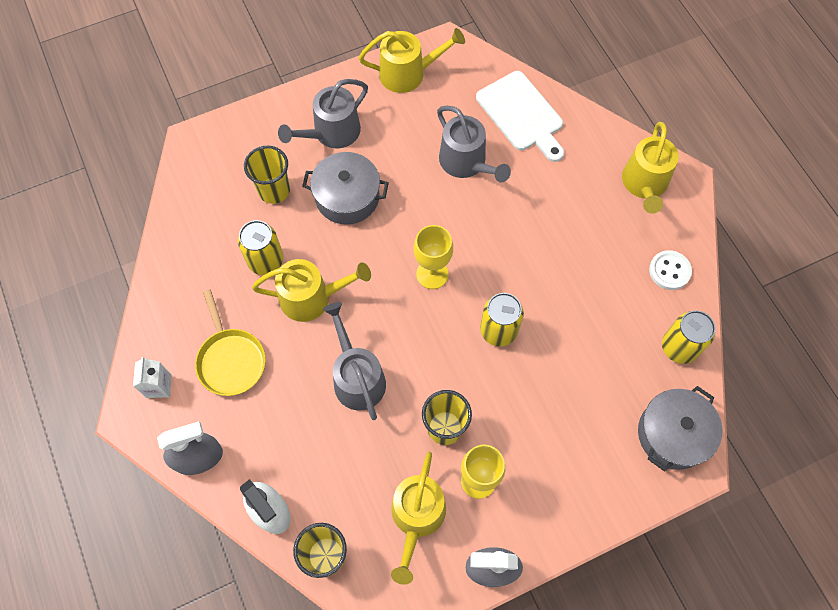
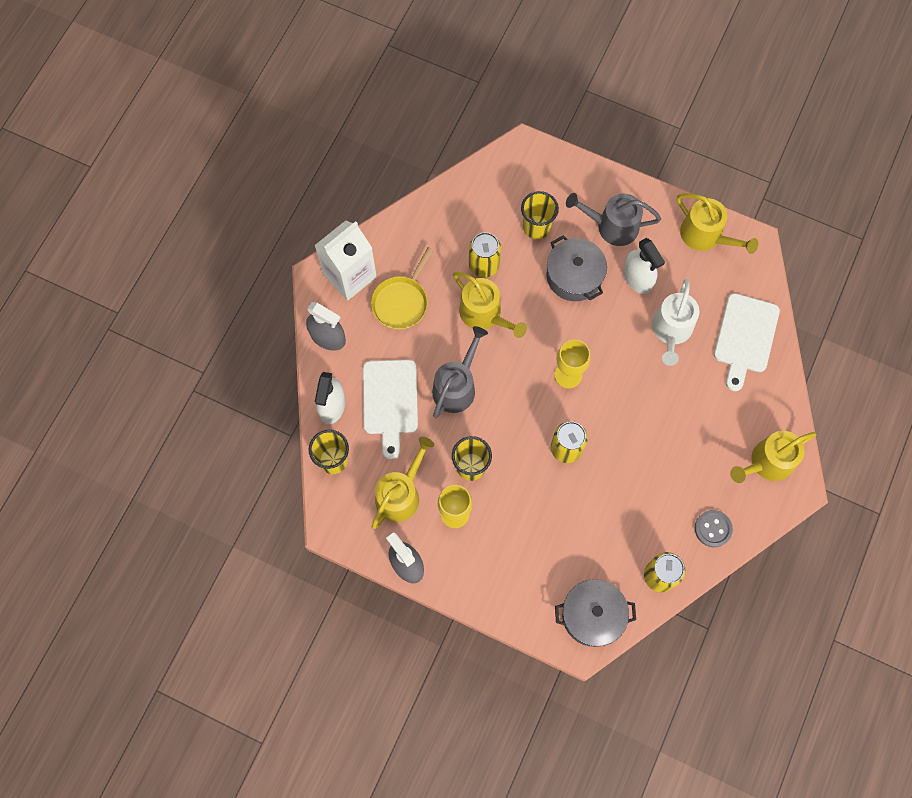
camera: 50 degrees right, 5 degrees up
(159, 386) = (349, 275): white carton -> white carton, size x2.06
(317, 451) = (390, 401): none -> white cutting board
(396, 150) = (637, 278): none -> white spray bottle
(417, 517) = (400, 494): yellow watering can -> yellow watering can turned 150 degrees clockwise
(466, 162) = (671, 330): grey watering can -> white watering can
(669, 271) = (713, 529): white button -> grey button

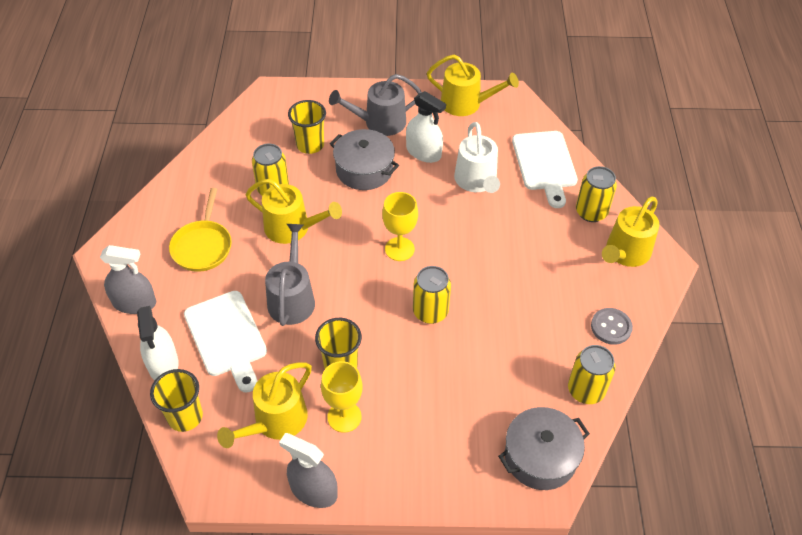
camera: 25 degrees left, 20 degrees down
(349, 275) = (138, 242): white carton -> none
(400, 494) = (276, 421): yellow watering can -> yellow watering can turned 150 degrees counterclockwise
(760, 407) = (591, 212): none -> yellow can

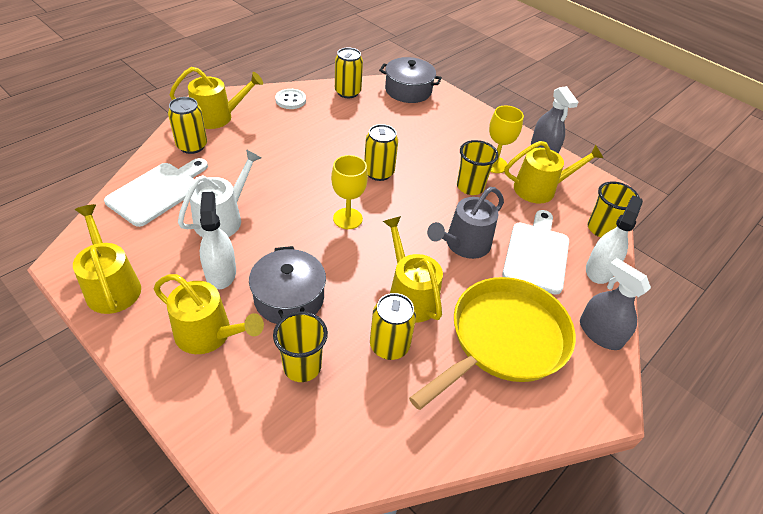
camera: 140 degrees left, 5 degrees down
(202, 246) = (503, 340): yellow pan -> yellow pan, size x1.69
(380, 122) = (209, 334): grey watering can -> yellow watering can
(611, 327) = (290, 100): grey button -> white button

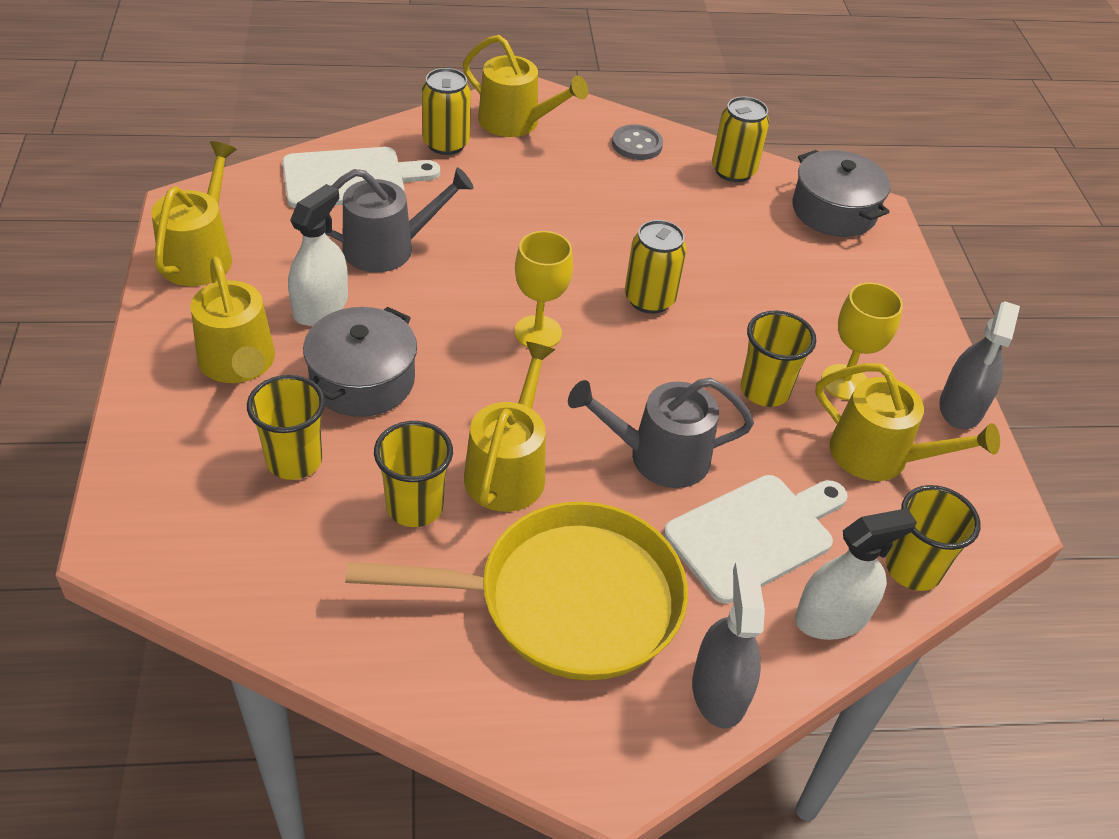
camera: 40 degrees right, 0 degrees up
(222, 219) = (387, 248): white watering can -> grey watering can
(290, 100) = (637, 144): white button -> grey button
(389, 346) = (415, 507): yellow can -> yellow cup

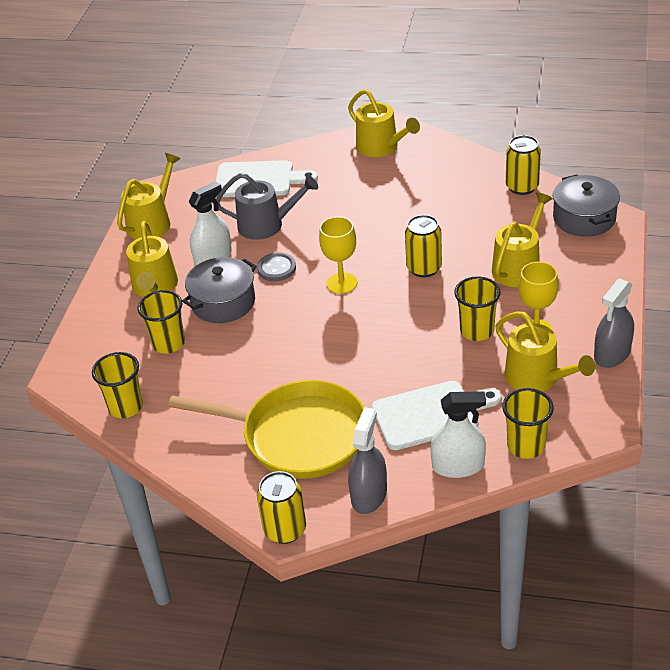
camera: 25 degrees right, 5 degrees down
(415, 507) = (228, 375): yellow cup -> yellow cup (126, 407)
(446, 144) = (328, 160): yellow can -> yellow can (285, 530)
(508, 469) = (291, 361): yellow watering can -> yellow watering can (519, 267)
(637, 144) = (460, 165): grey button -> grey button (276, 268)
(659, 456) = (389, 363): grey watering can -> none

